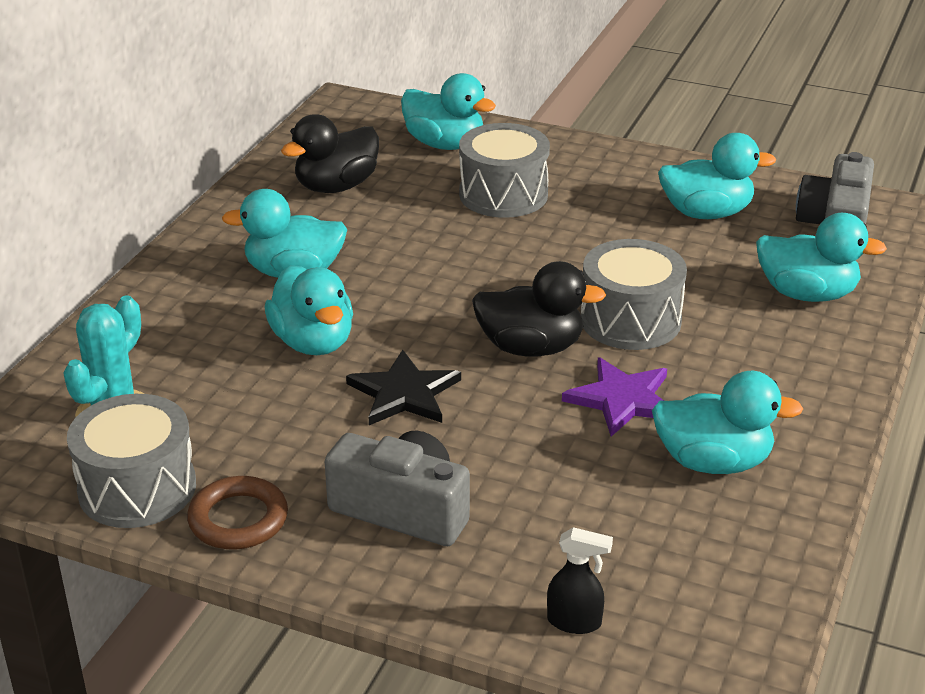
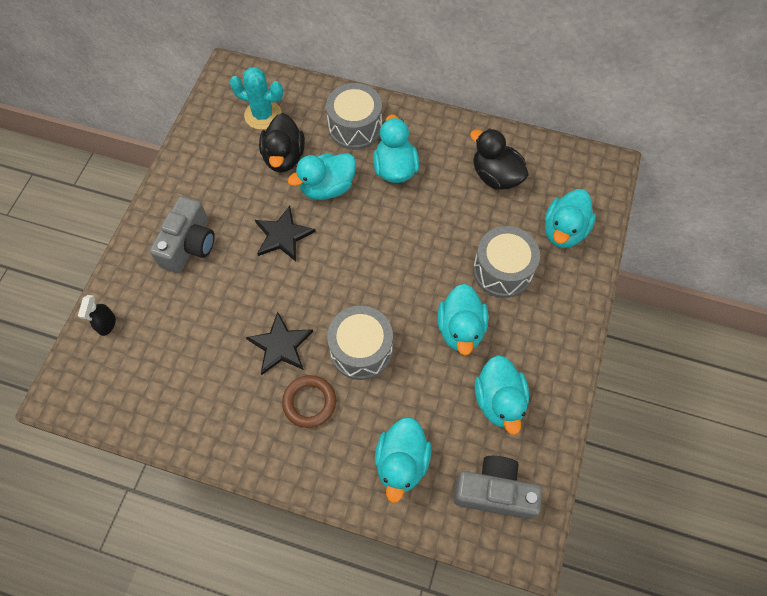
camera: 85 degrees right, 30 degrees up
(137, 488) = (207, 135): grey drum -> grey drum (355, 127)
(238, 519) = (184, 178): brown ring -> brown ring (309, 402)
(531, 348) = (328, 295): black duck -> black duck (284, 157)
(622, 399) = (280, 345): purple star -> black star
(713, 462) = (224, 393): turquoise duck -> turquoise duck (460, 329)

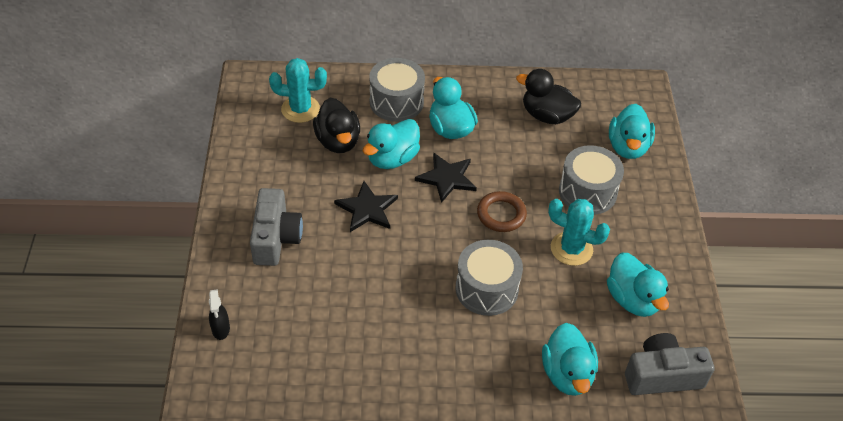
camera: 20 degrees left, 15 degrees down
(280, 345) = (407, 304): black star -> black star (447, 178)
(309, 402) = (457, 346): brown ring -> brown ring (501, 214)
(460, 329) = (571, 249): turquoise duck -> turquoise cactus

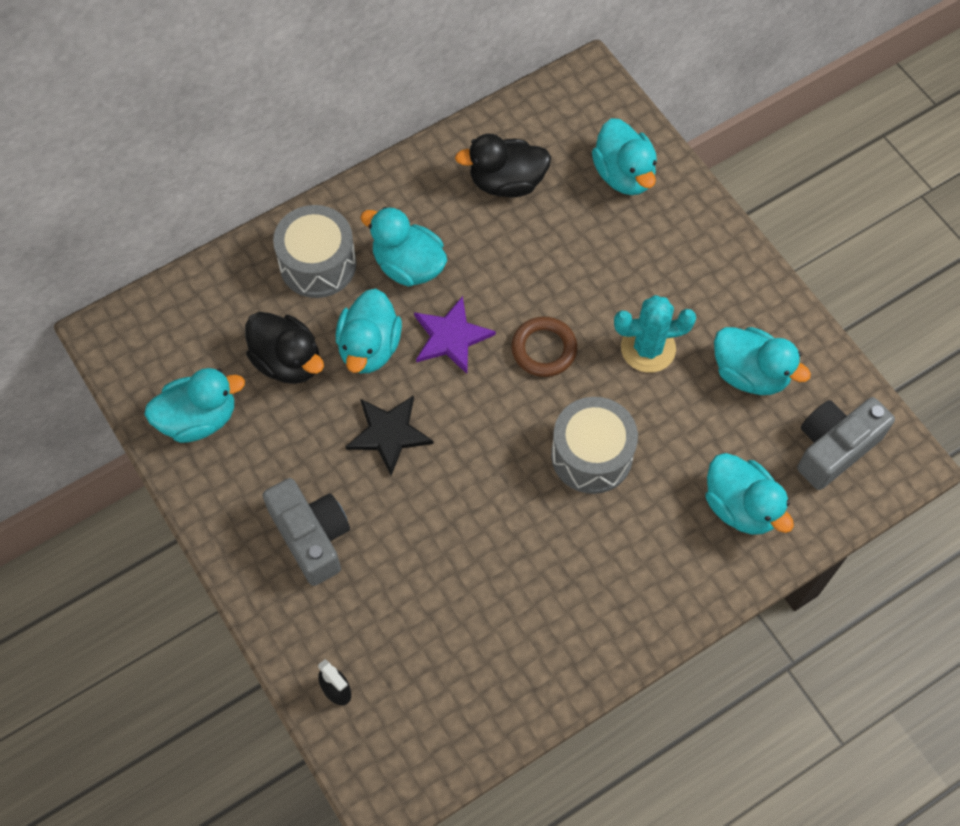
camera: 30 degrees left, 15 degrees up
(263, 144) = (199, 418): none -> turquoise duck
(300, 109) = (208, 342): turquoise cactus -> none
(447, 178) = (451, 337): black star -> purple star
(587, 192) = (618, 262): grey drum -> none

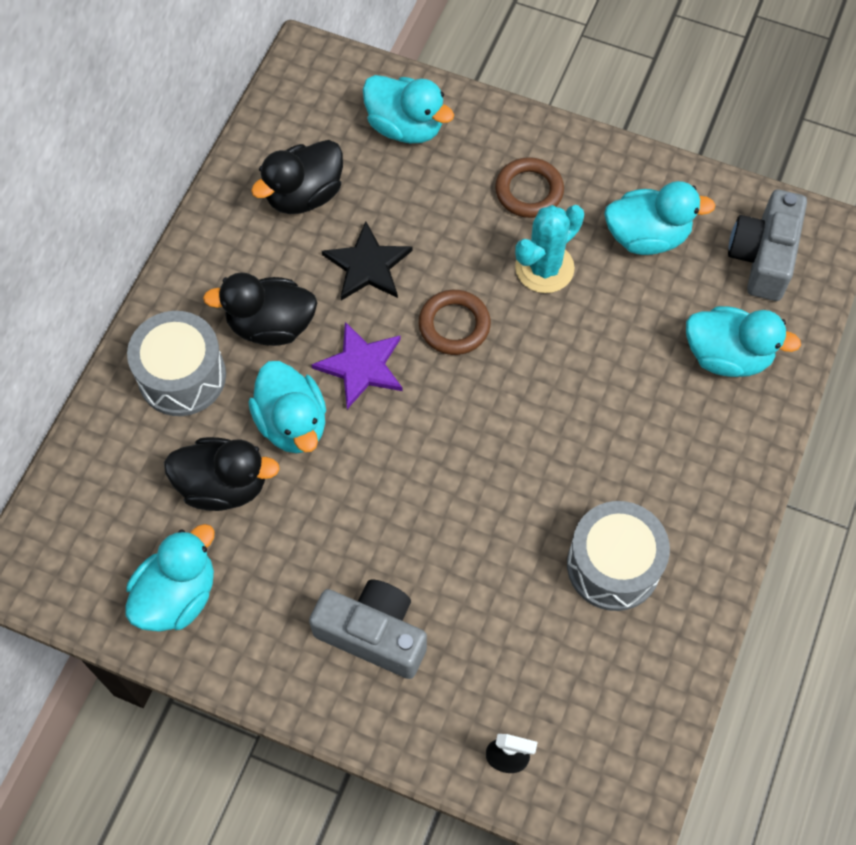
camera: 35 degrees left, 0 degrees up
(389, 433) = (372, 491): black star -> black star (368, 265)
(408, 265) = (271, 325): turquoise duck -> black duck
(591, 455) = (568, 393): grey drum -> grey drum (613, 565)
(682, 281) = (529, 191): none -> brown ring

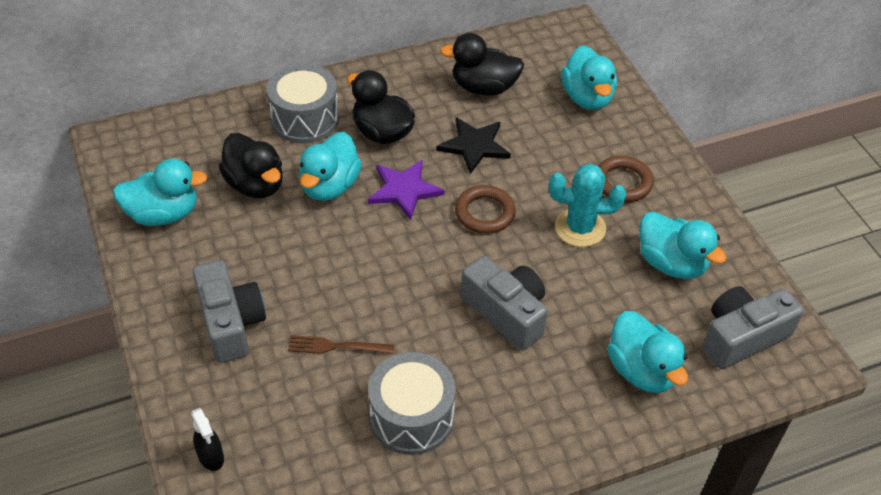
camera: 45 degrees right, 15 degrees down
(484, 567) = (335, 346): none -> brown fork
(577, 403) = (506, 312): none -> grey camera

